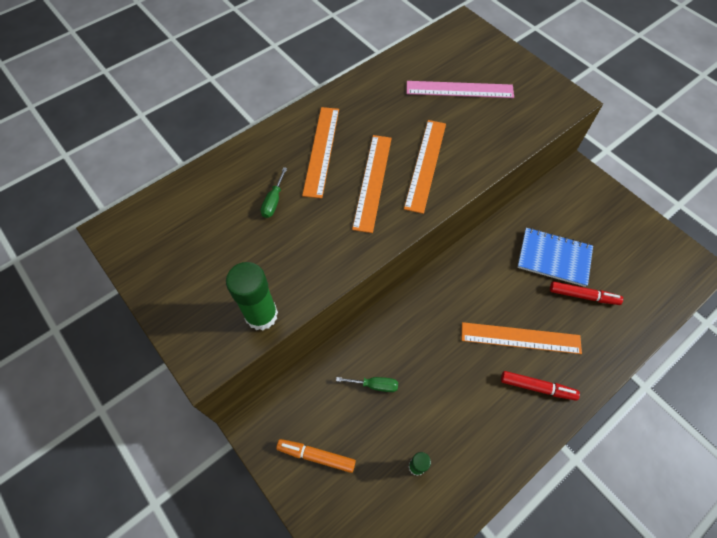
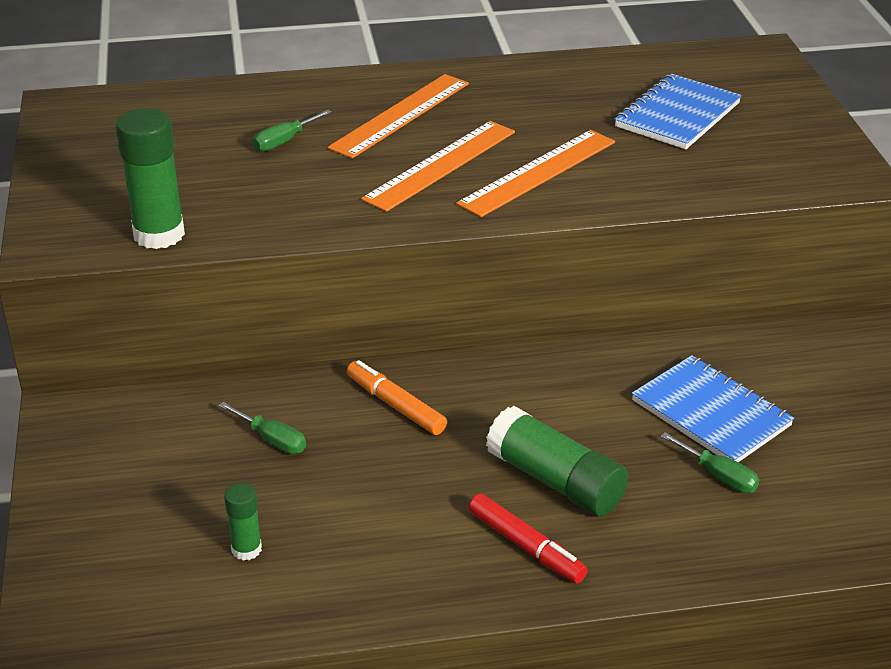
camera: 30 degrees right, 25 degrees down
(316, 456) = (117, 476): orange marker -> orange marker (395, 405)
(459, 89) = (677, 115): pink ruler -> blue notebook
(520, 338) = (555, 481): orange ruler -> green glue stick
(583, 296) = (718, 476): red marker -> green screwdriver

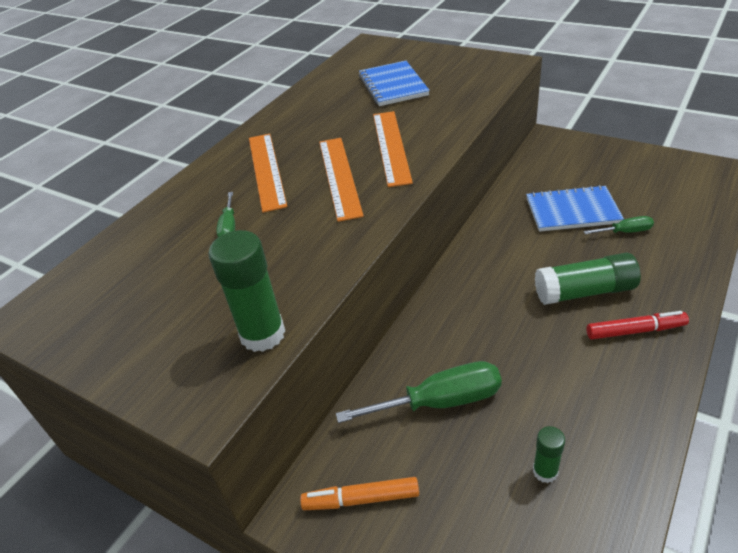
camera: 45 degrees left, 5 degrees up
(272, 440) = (440, 402): green screwdriver -> green screwdriver, size x1.91
(395, 405) = (458, 325): orange marker -> orange marker (361, 499)

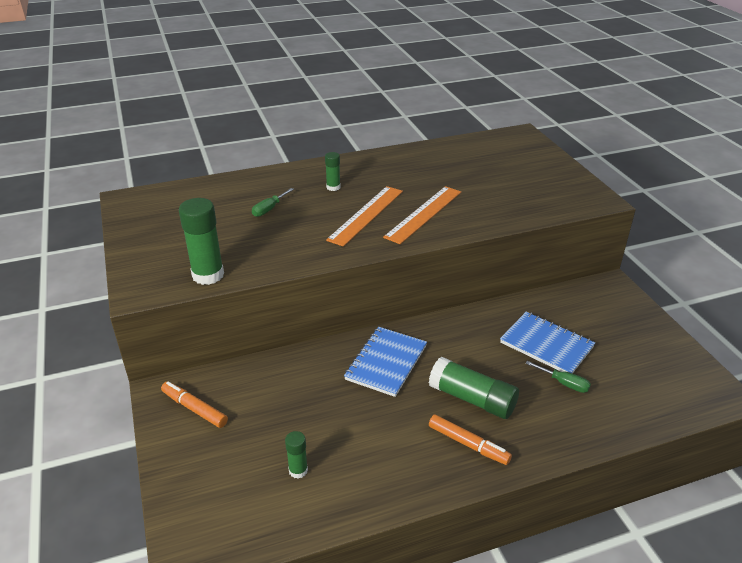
camera: 35 degrees right, 5 degrees down
(266, 170) = (333, 187): orange ruler -> green glue stick
(393, 86) = (489, 173): blue notebook -> blue notebook (386, 363)
(440, 402) = (295, 394): green screwdriver -> none
(635, 331) = (468, 444): red marker -> orange marker

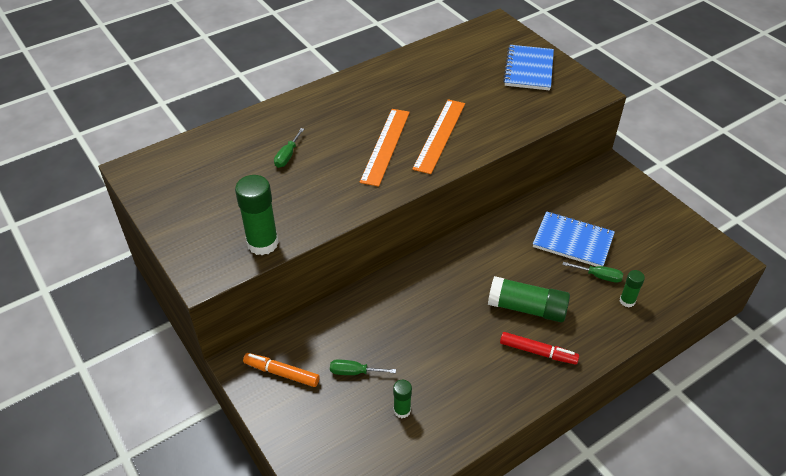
camera: 15 degrees left, 10 degrees up
(266, 423) = (354, 372): none -> green screwdriver
(333, 187) = (340, 118): green glue stick -> green glue stick (627, 301)
(386, 363) = (439, 288): blue notebook -> blue notebook (528, 69)
(468, 444) = (538, 352): orange marker -> red marker

